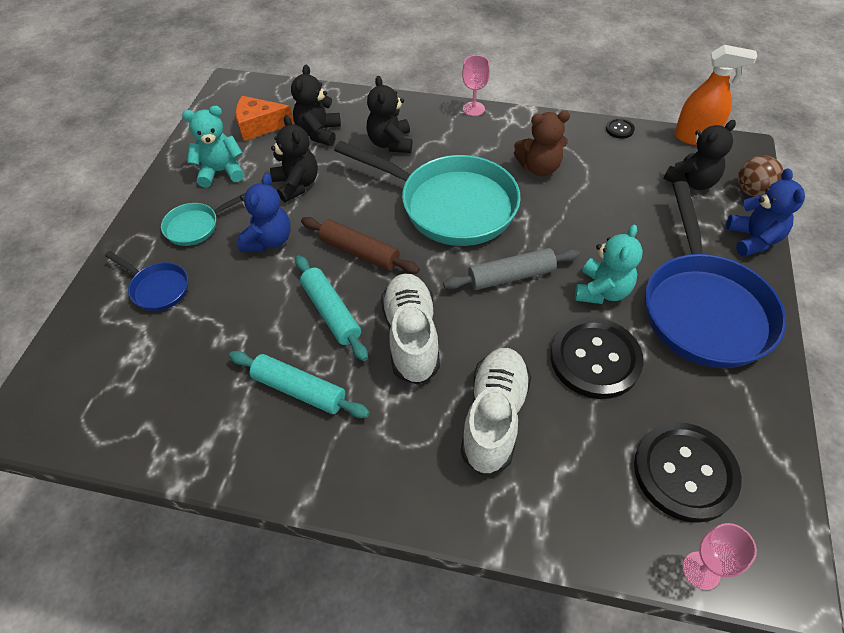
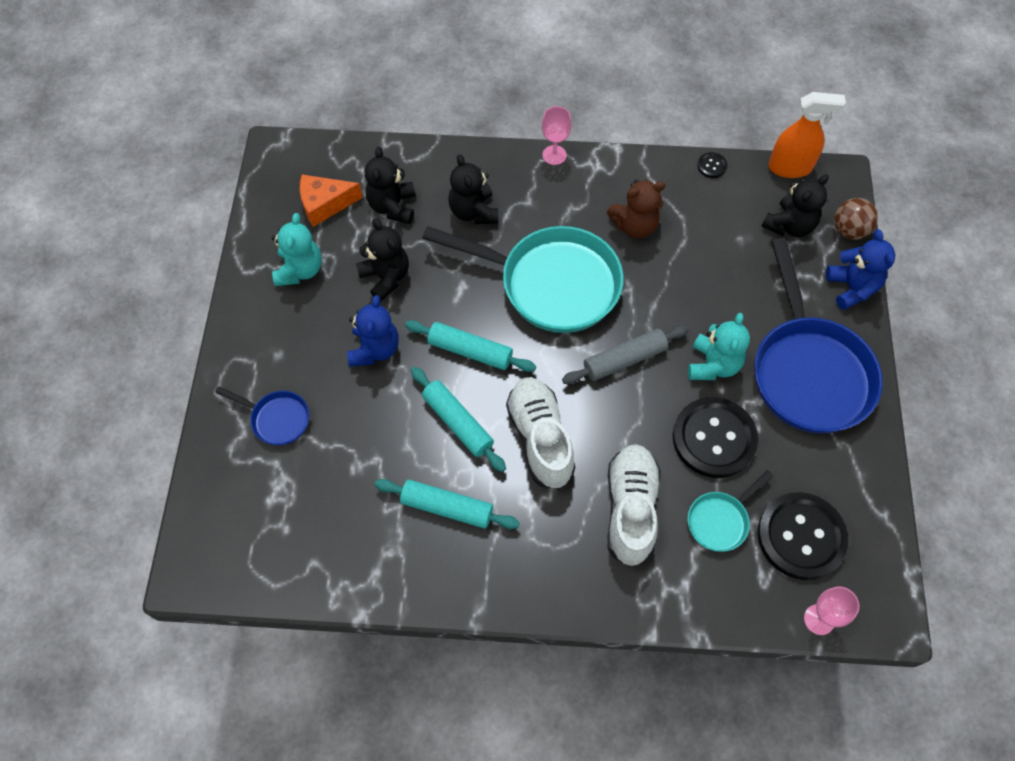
camera: 10 degrees left, 10 degrees up
(196, 226) = (294, 341): turquoise pan -> turquoise pan (720, 520)
(221, 171) = (300, 270): turquoise teddy bear -> turquoise teddy bear turned 120 degrees clockwise
(359, 252) = (470, 351): brown rolling pin -> turquoise rolling pin

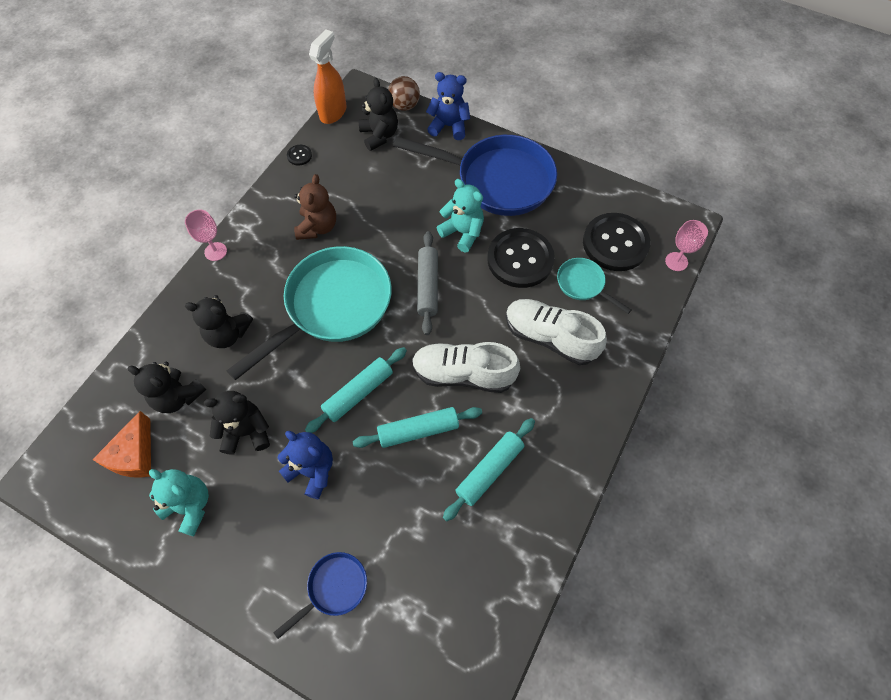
camera: 65 degrees left, 0 degrees up
(720, 520) = (583, 285): turquoise pan -> turquoise pan turned 150 degrees clockwise

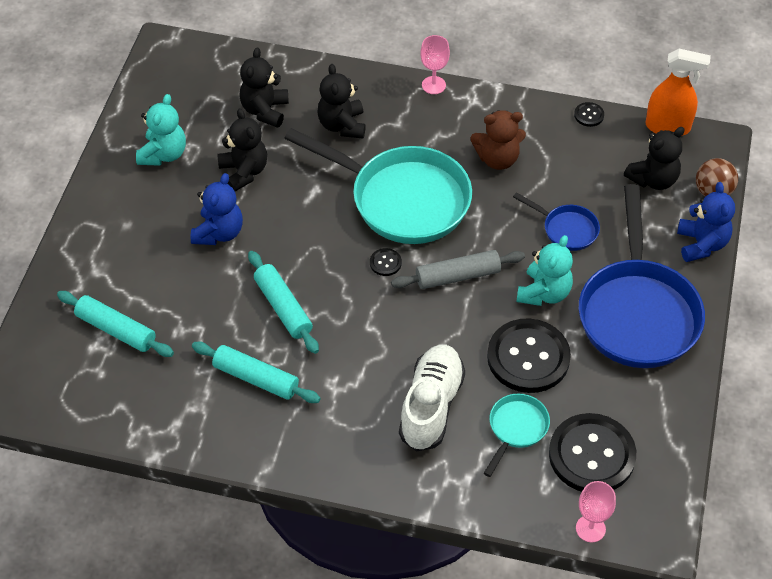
camera: 75 degrees right, 10 degrees down
(134, 455) = (200, 100): orange cheese -> none
(334, 588) = (113, 279): blue pan -> blue pan (566, 229)
(358, 393) = (309, 247): turquoise rolling pin -> turquoise rolling pin (116, 330)
(396, 336) = (385, 263): none -> black button
(463, 374) = (359, 333): white shoe -> none

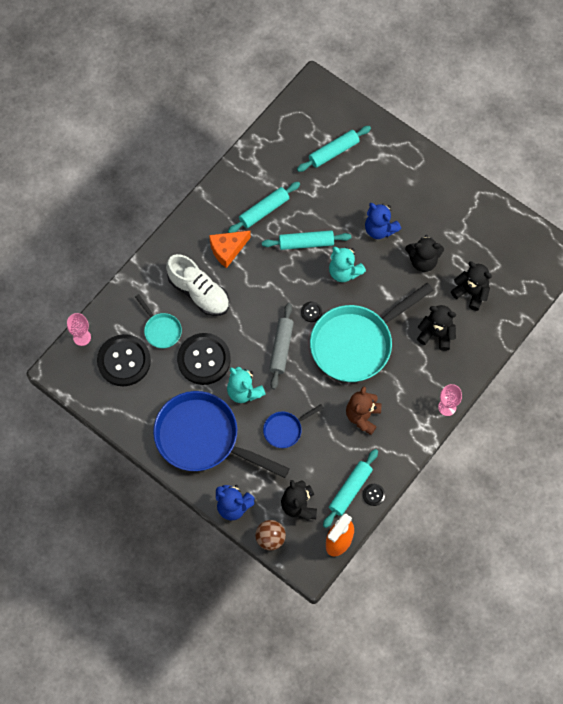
camera: 115 degrees right, 15 degrees up
(163, 154) = (459, 220): turquoise teddy bear -> turquoise teddy bear (344, 272)
(343, 398) = (227, 249): none -> orange cheese
(598, 138) = (350, 490): none -> turquoise rolling pin

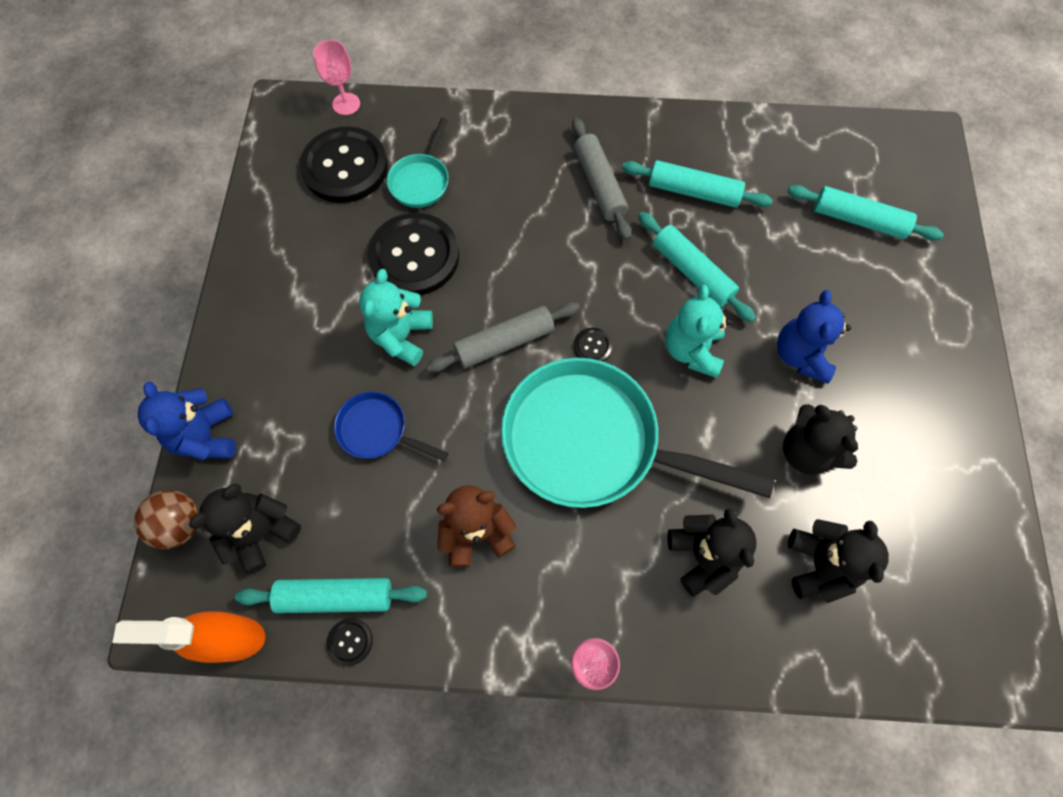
camera: 55 degrees right, 0 degrees up
(199, 292) = (509, 190): white shoe -> none
(203, 438) = (292, 329): blue pan -> none
(227, 249) = (599, 185): orange cheese -> grey rolling pin

